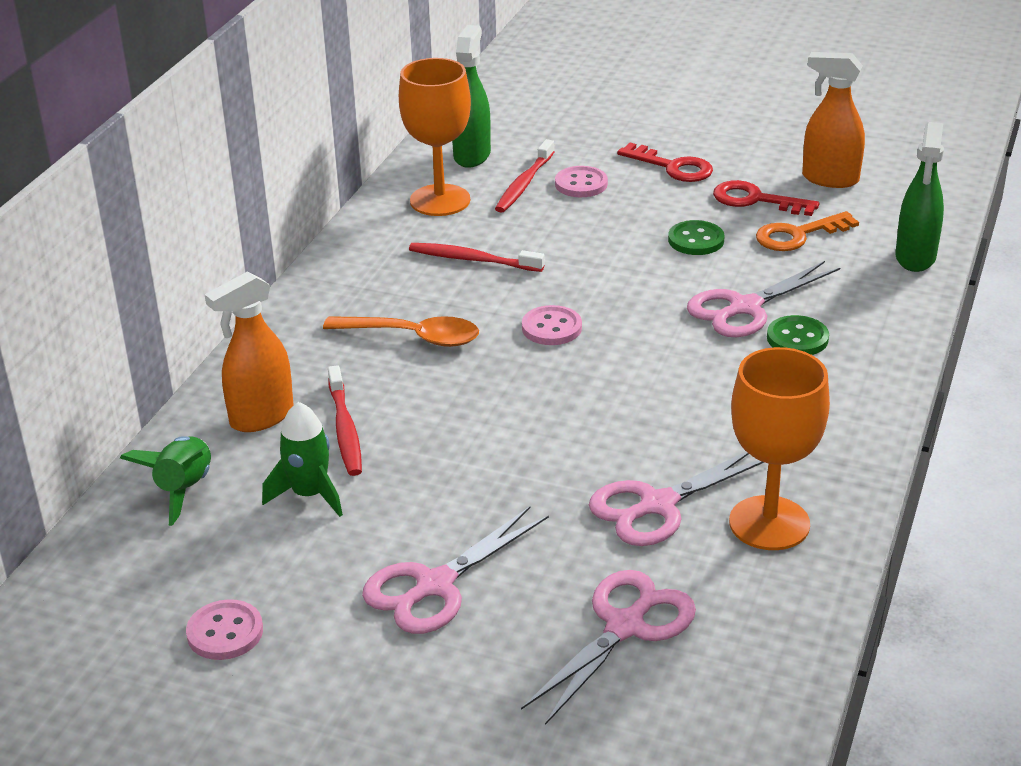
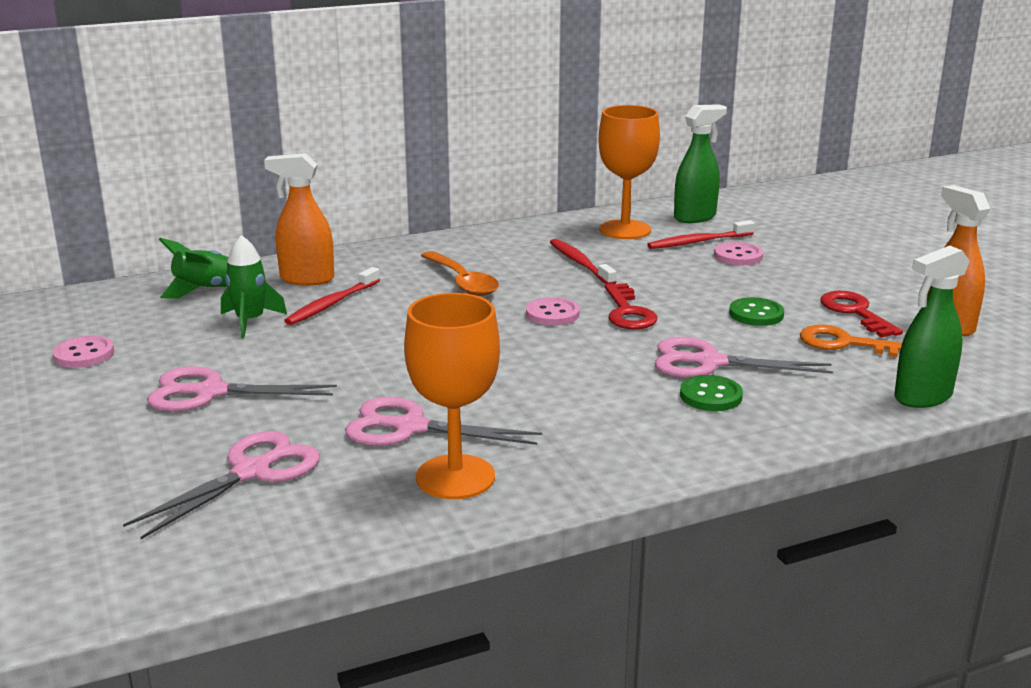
camera: 45 degrees right, 10 degrees down
(625, 627) = (251, 472): pink scissors -> pink scissors turned 45 degrees counterclockwise
(672, 167) = (828, 272): red key -> red key (628, 312)

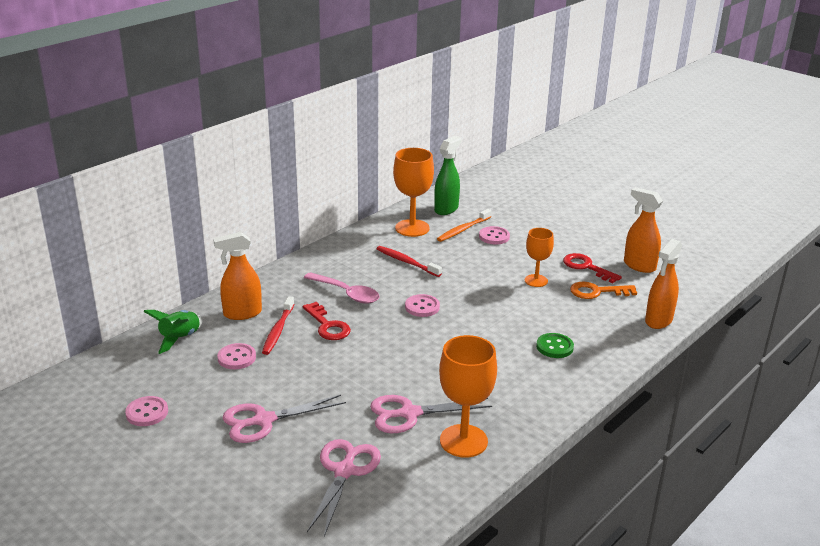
camera: 25 degrees left, 5 degrees up
(250, 321) = (236, 358): green rocket -> pink button
(462, 282) = (347, 293): orange spoon -> pink spoon
(628, 312) = (464, 295): red key -> red key (327, 325)
(698, 242) = (463, 230): red toothbrush -> orange toothbrush
(709, 362) = (537, 323): pink scissors -> none
(756, 314) = (536, 280): green button -> orange goblet
(922, 397) = (658, 320): green spray bottle -> orange spray bottle

